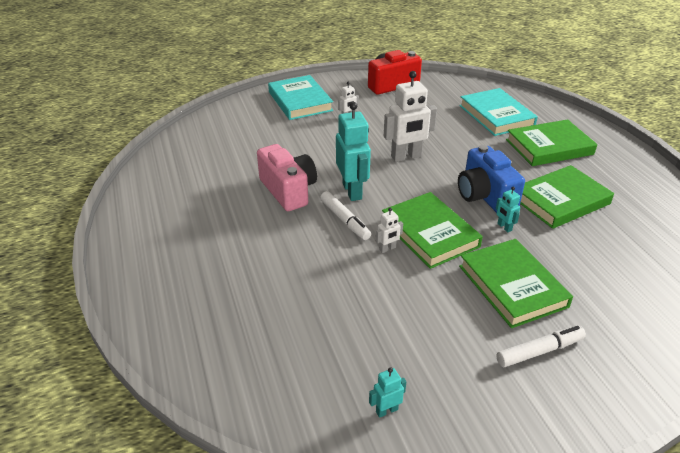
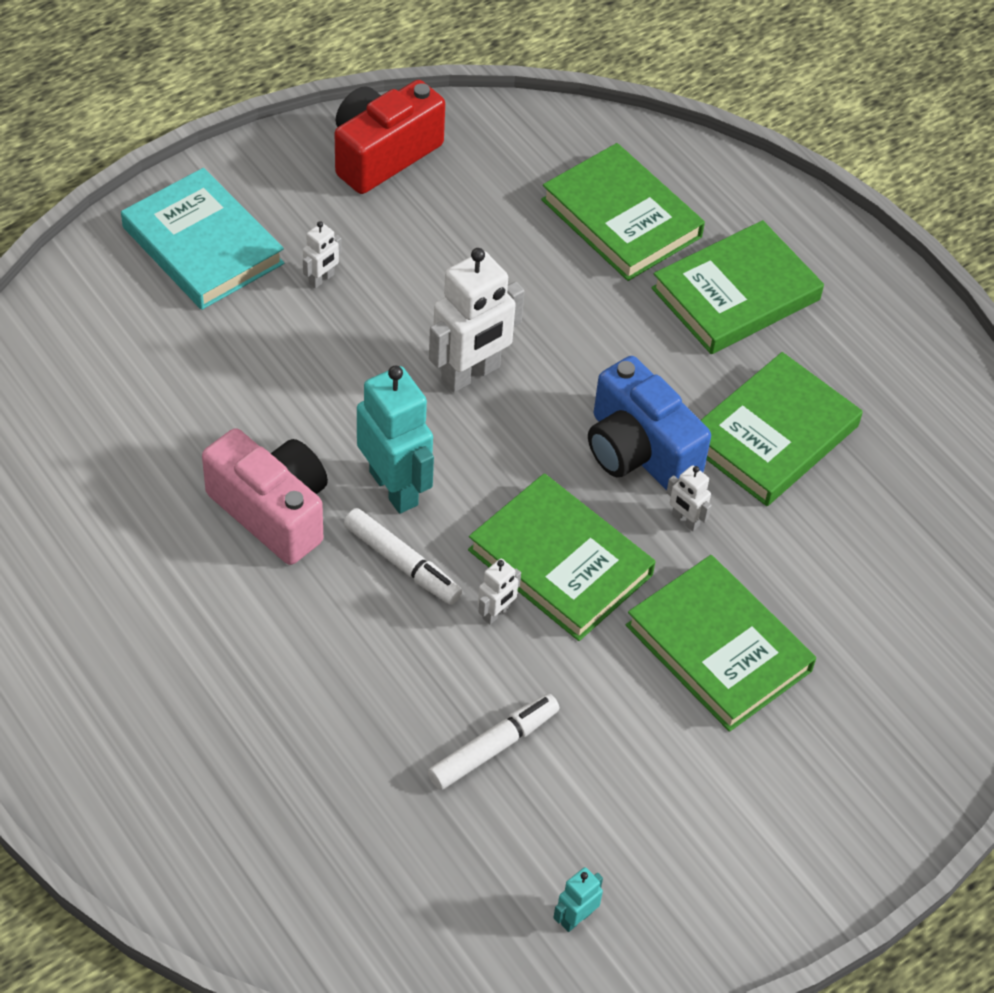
camera: 20 degrees left, 15 degrees up
(496, 116) = (621, 218): turquoise book -> green book
(504, 227) = (685, 520): turquoise robot -> white robot
(539, 351) = (776, 764): white marker -> white marker (493, 747)

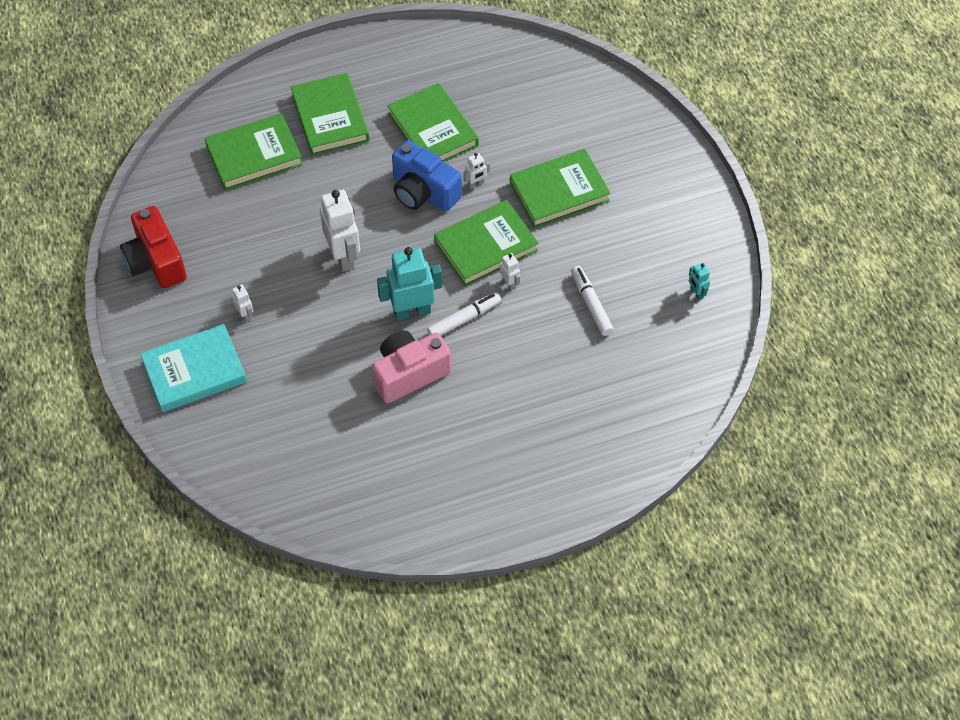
camera: 70 degrees left, 5 degrees up
(639, 450) = (423, 192): blue camera -> blue camera turned 60 degrees clockwise

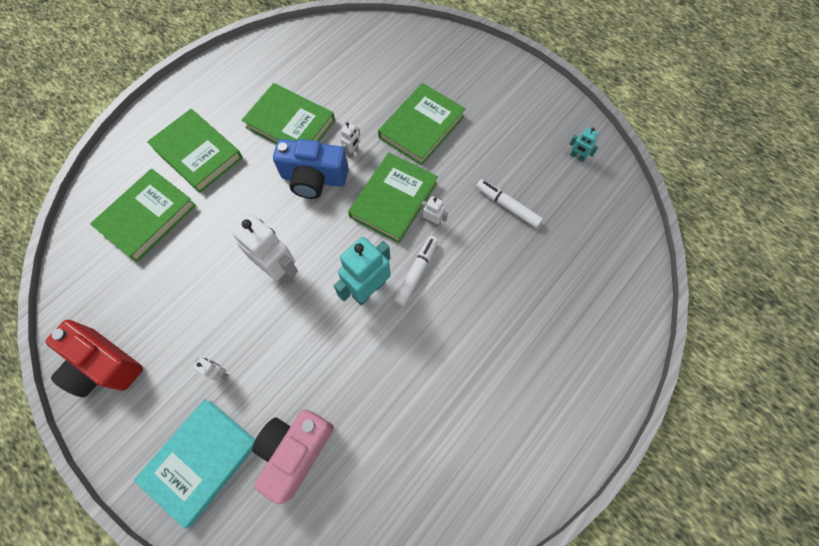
camera: 30 degrees left, 10 degrees up
(409, 374) = (402, 349): pink camera -> pink camera (295, 451)

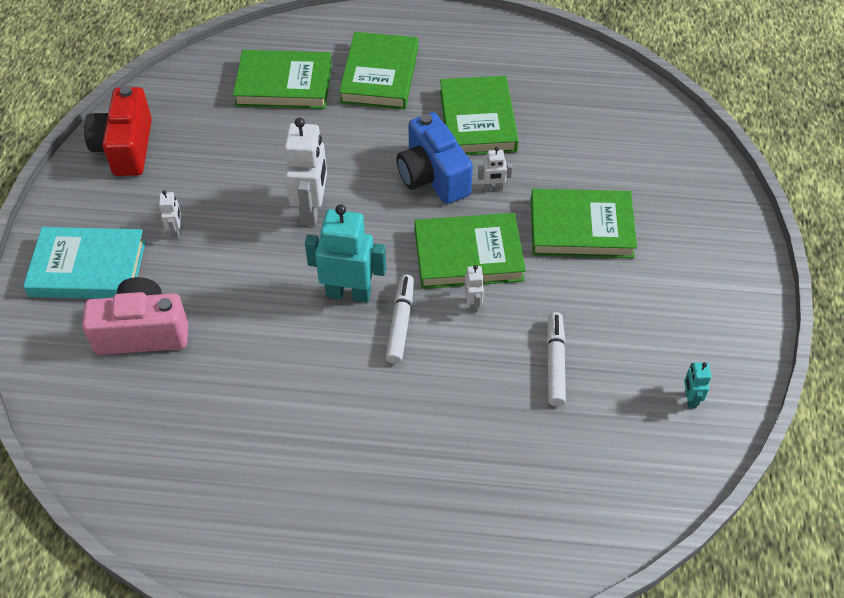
camera: 55 degrees right, 15 degrees down
(416, 273) = (400, 323): white marker -> white marker turned 75 degrees counterclockwise

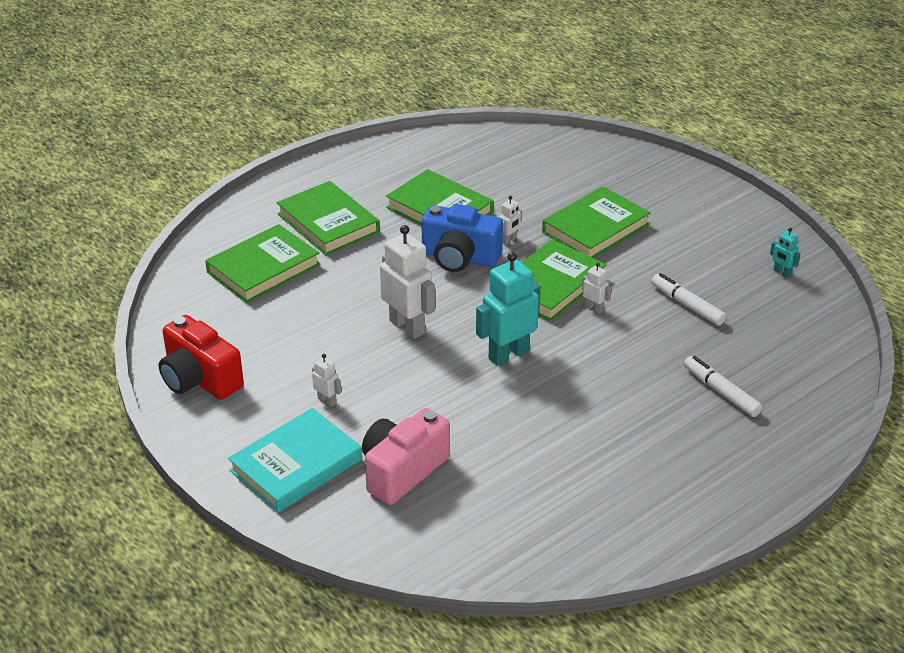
camera: 45 degrees left, 15 degrees down
(400, 323) = (566, 347): white marker -> white marker (721, 392)

